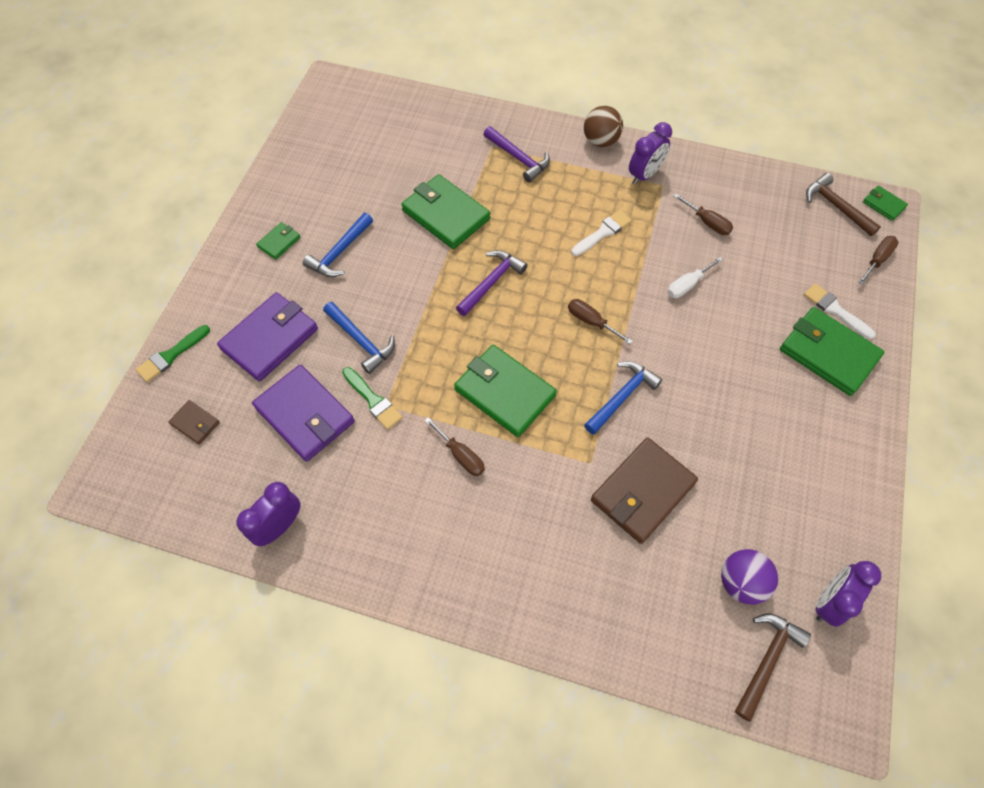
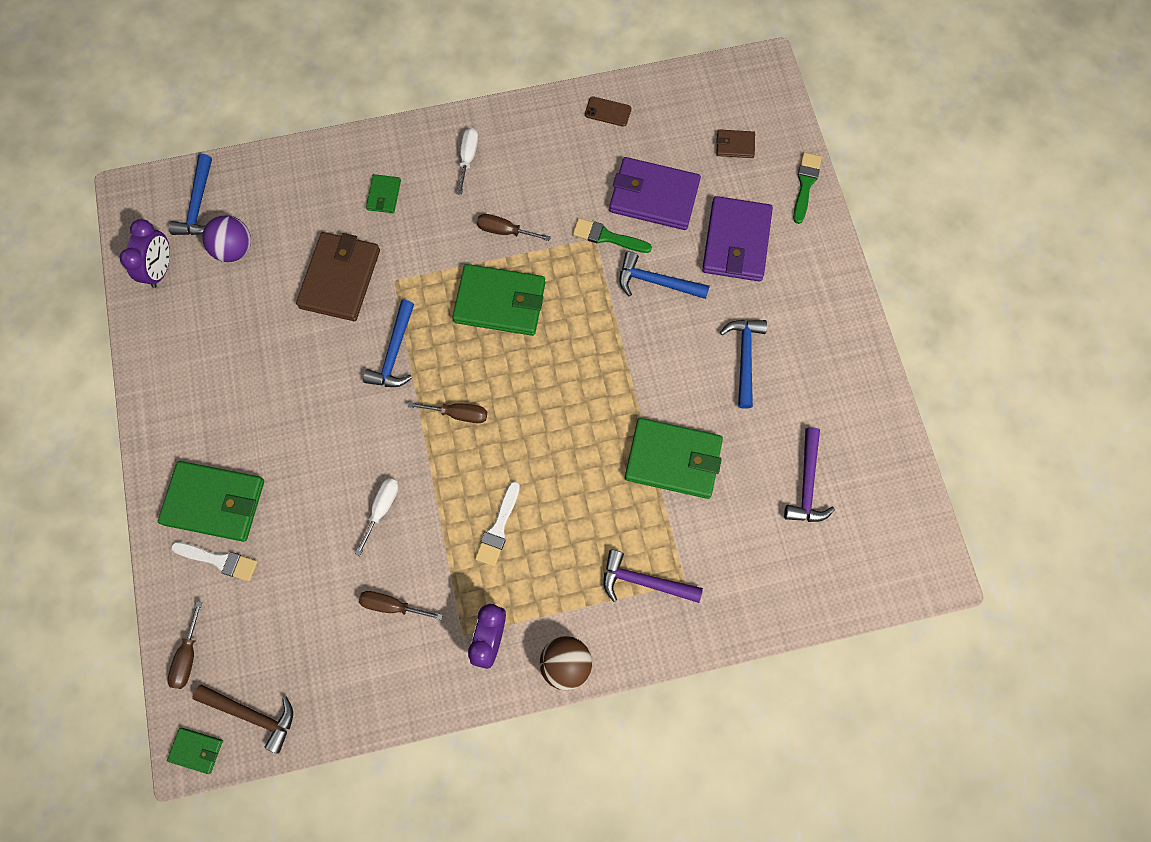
camera: 150 degrees right, 10 degrees up
(279, 242) = (810, 337): green wallet -> green wallet (384, 195)
(280, 526) = (608, 112): purple clock -> brown phone
(450, 553) = (468, 158): none -> white screwdriver
(491, 282) = (577, 405): purple hammer -> purple hammer (807, 484)
(767, 660) = (198, 205): brown hammer -> blue hammer

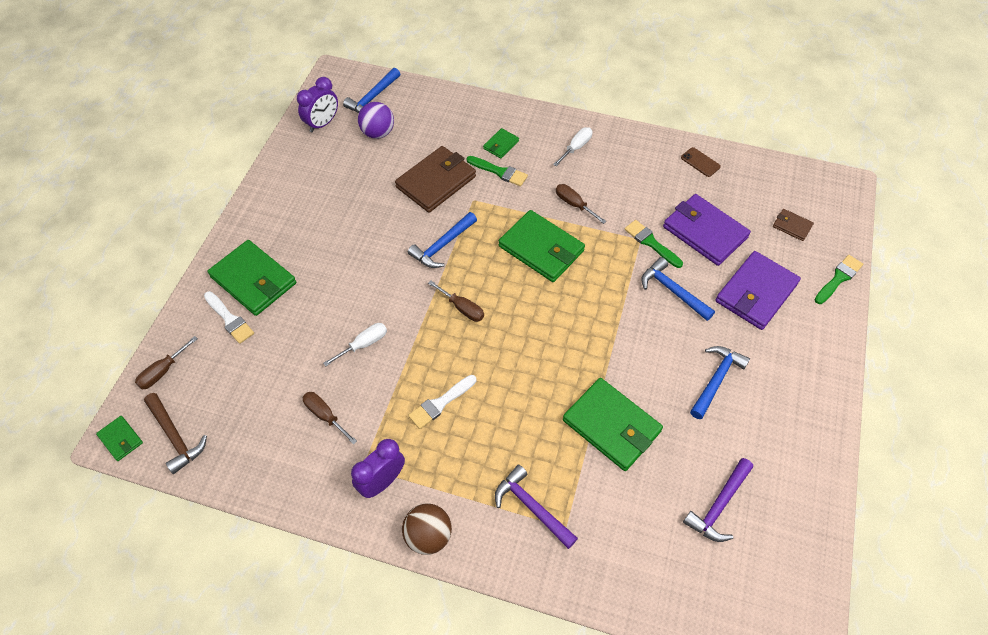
camera: 30 degrees right, 15 degrees down
(402, 231) = (499, 172): none -> green brush

